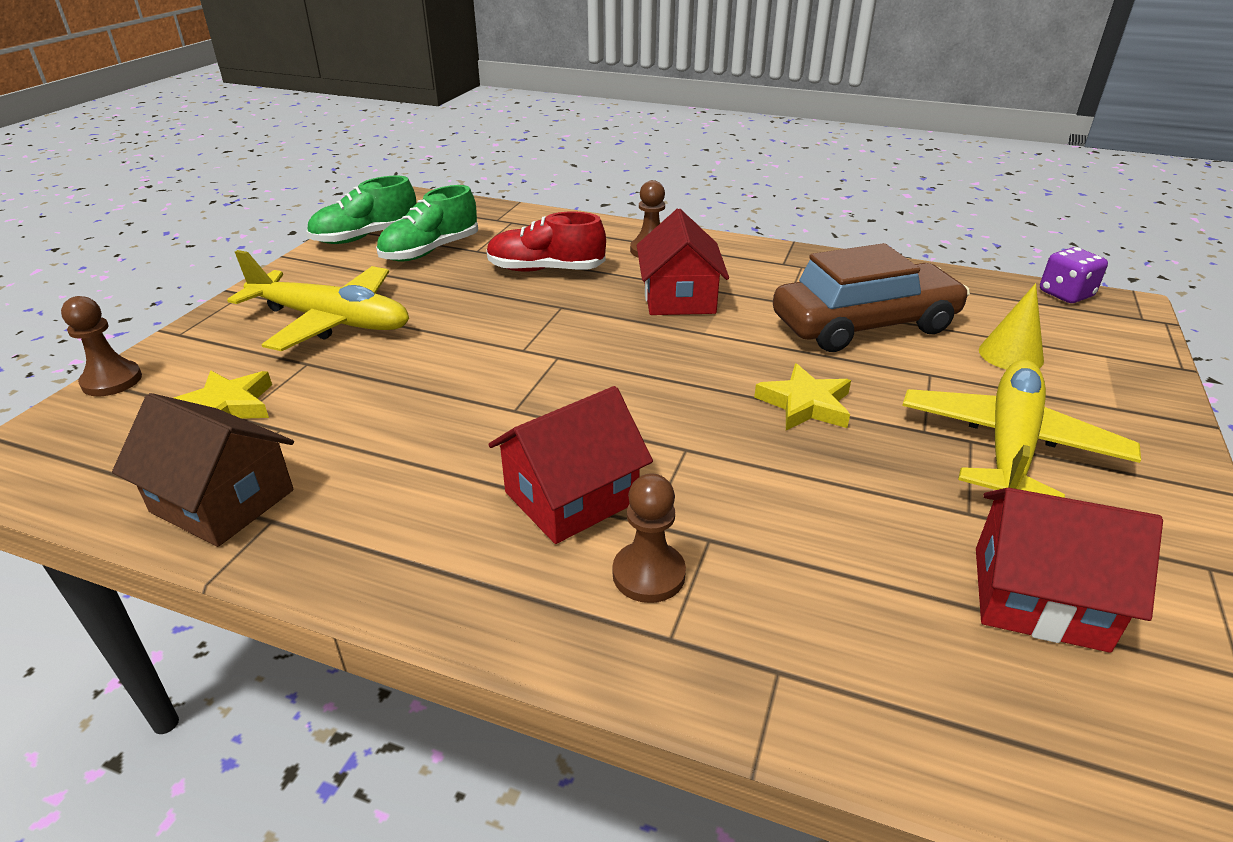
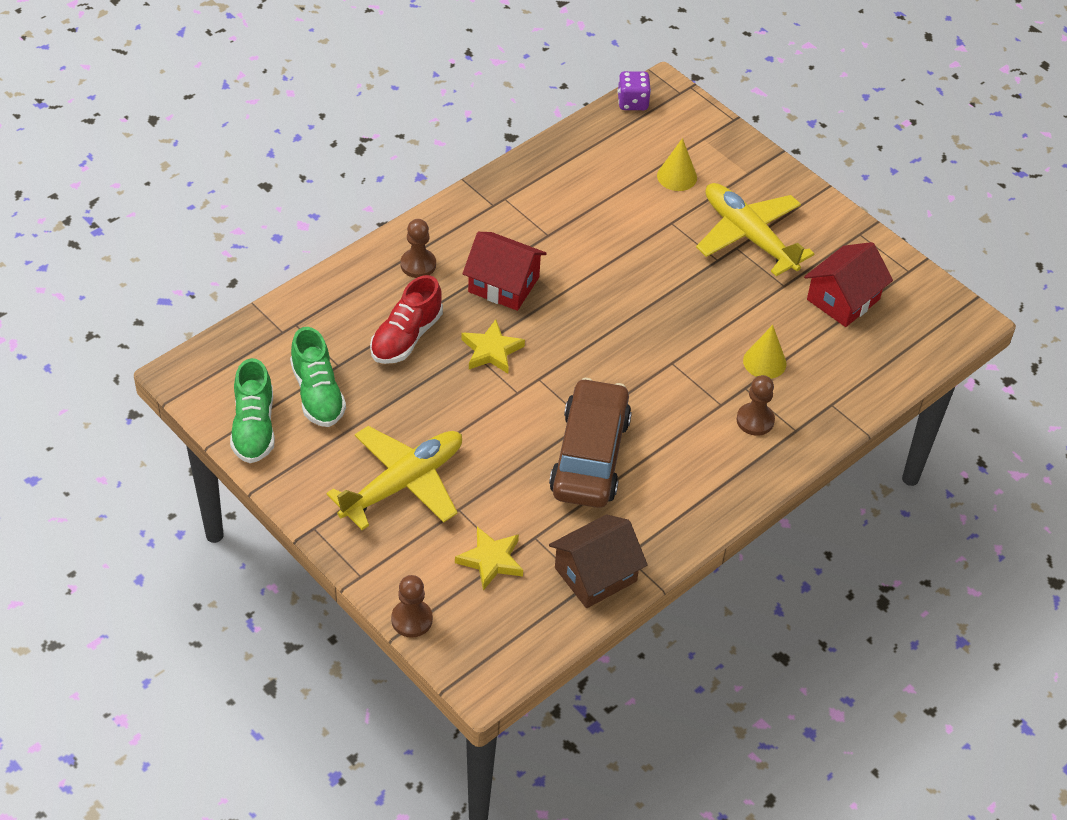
camera: 65 degrees left, 15 degrees up
(571, 497) = (683, 426): red house -> none
(785, 543) = (764, 362): none -> yellow cone
(805, 404) = (665, 292): yellow star -> yellow star (491, 351)
(864, 325) = (602, 216): brown car -> brown car (590, 456)

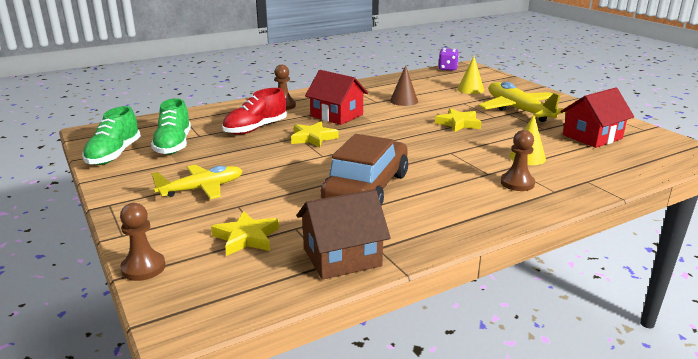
camera: 15 degrees right, 25 degrees down
(402, 483) = (201, 189): yellow plane -> yellow plane, size x0.67
(586, 227) = (404, 101): none -> brown cone
(672, 286) = (458, 123): none -> yellow star

